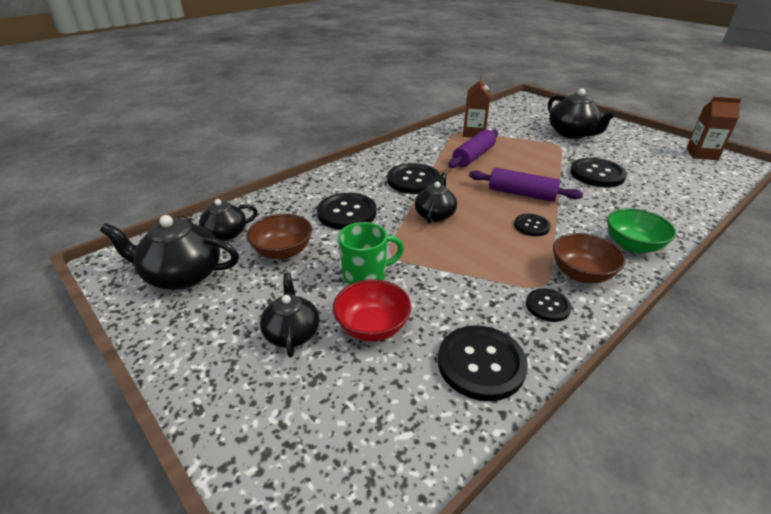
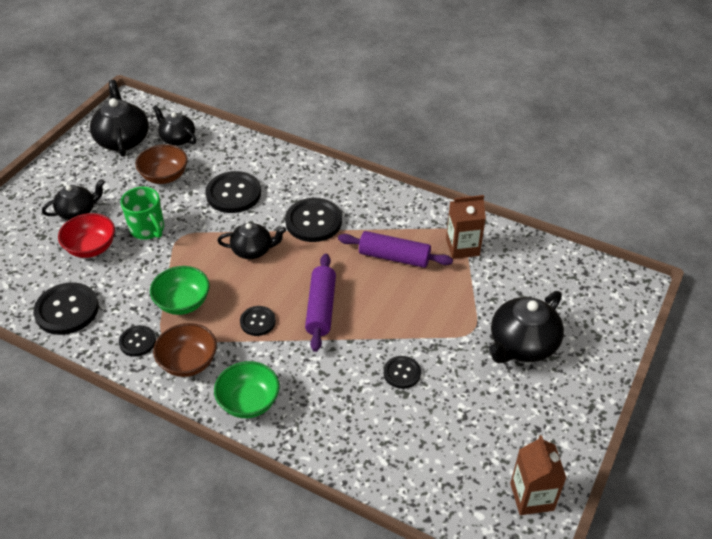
camera: 70 degrees right, 10 degrees up
(494, 266) = (183, 303): none -> green bowl
(597, 174) = (402, 373): black button -> black button, size x0.56

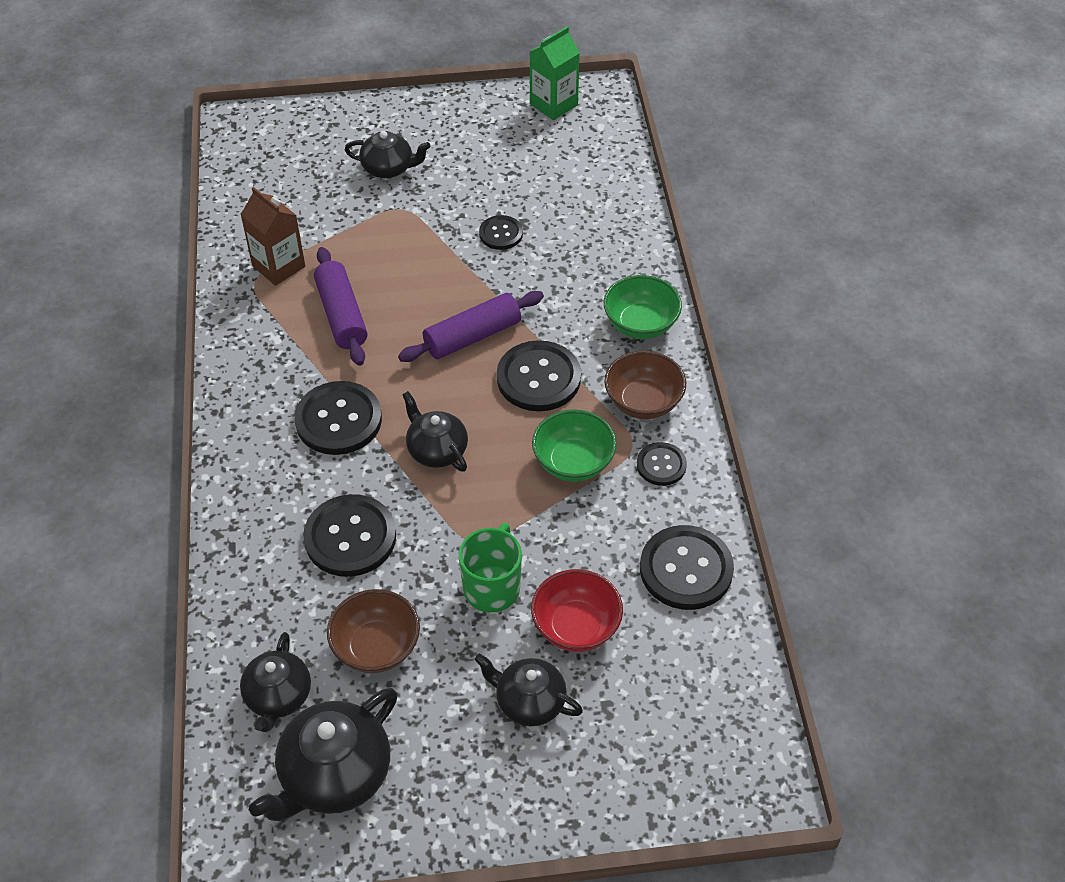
camera: 125 degrees left, 5 degrees up
(257, 322) = (538, 378): black button -> black button, size x1.77
(522, 344) = (388, 168): black teapot -> black teapot, size x0.64
(532, 496) = (553, 104): brown carton -> green carton

